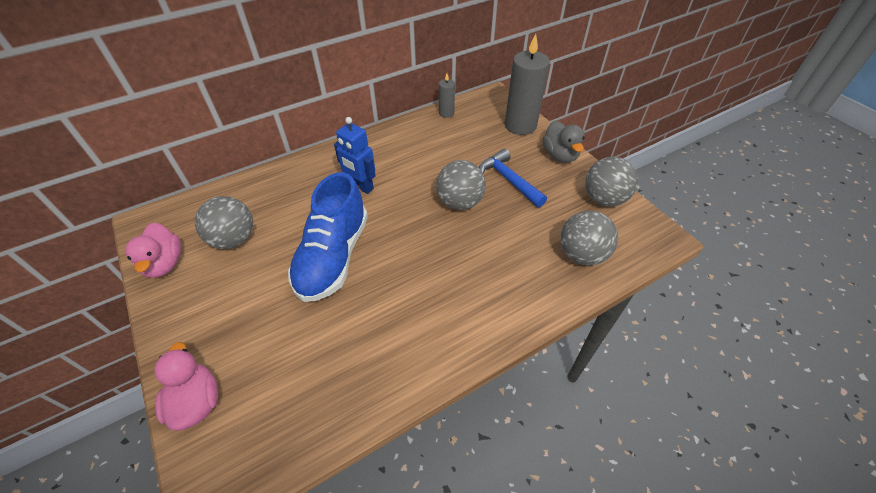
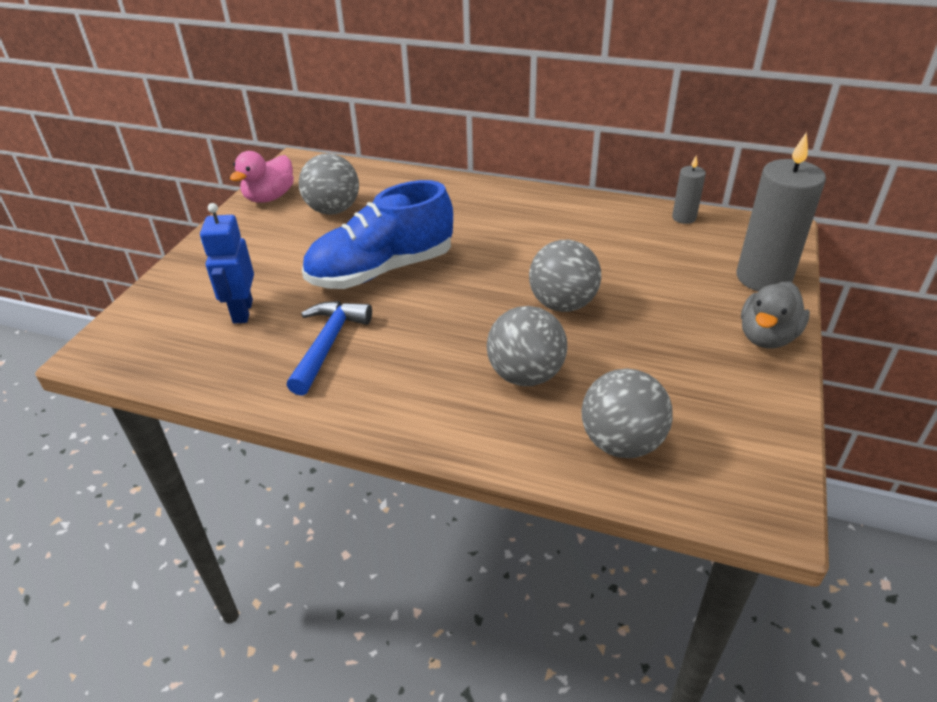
camera: 50 degrees right, 10 degrees down
(197, 401) = (164, 296): pink duck -> none
(361, 186) = (488, 232): blue robot -> blue robot (242, 311)
(508, 180) = (653, 319): blue hammer -> blue hammer (328, 344)
(604, 199) = (751, 416): grey ball -> grey ball (525, 375)

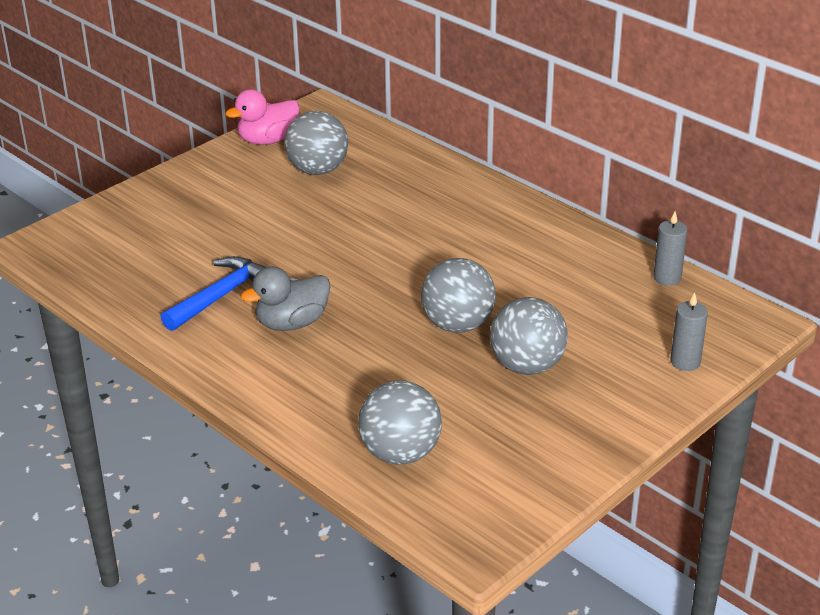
camera: 25 degrees right, 5 degrees down
(242, 311) = (170, 245): blue robot -> none
(381, 270) = (317, 243): blue shoe -> none
(525, 375) = (368, 375): grey ball -> grey ball (527, 366)
(763, 278) = (685, 362): grey candle -> grey candle, size x0.49
(767, 337) = (626, 415): grey duck -> grey duck (292, 323)

